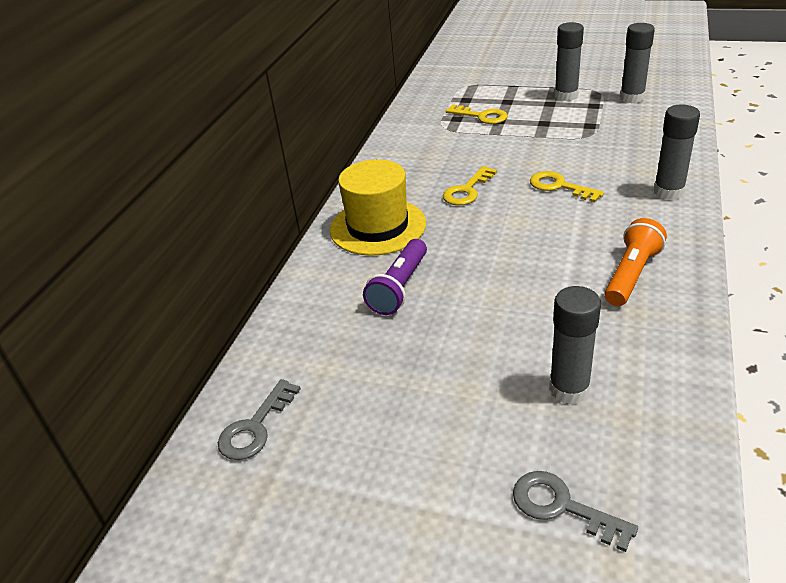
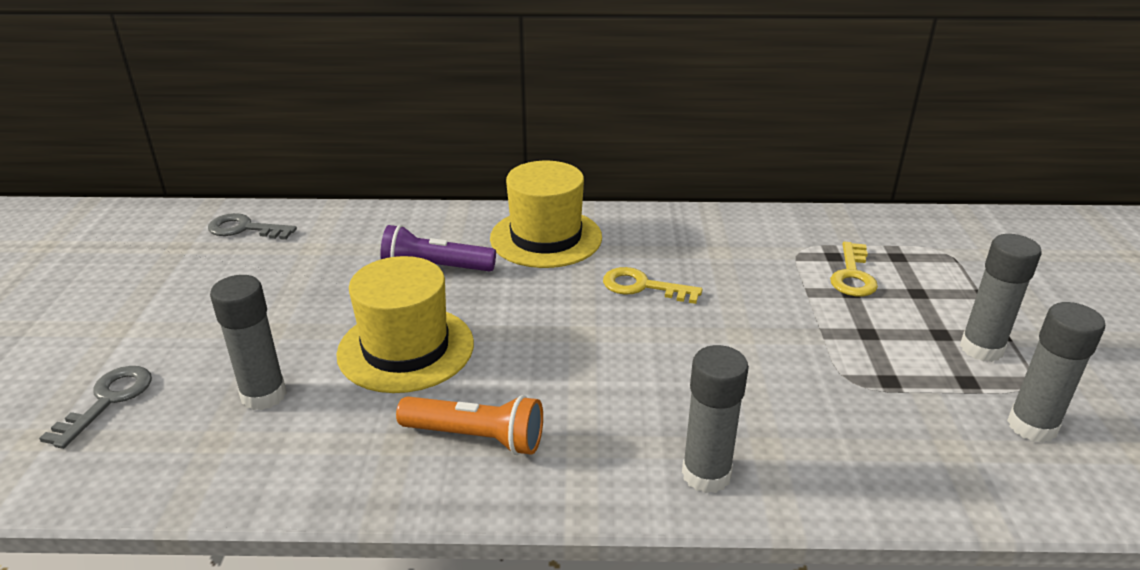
camera: 70 degrees right, 5 degrees down
(518, 306) = (406, 348): none -> yellow hat
(559, 186) = (681, 361): yellow key -> none

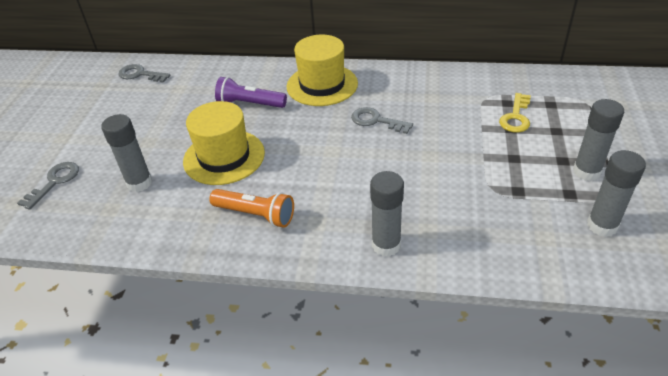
camera: 10 degrees right, 10 degrees up
(643, 286) = (376, 121): yellow key -> grey key

